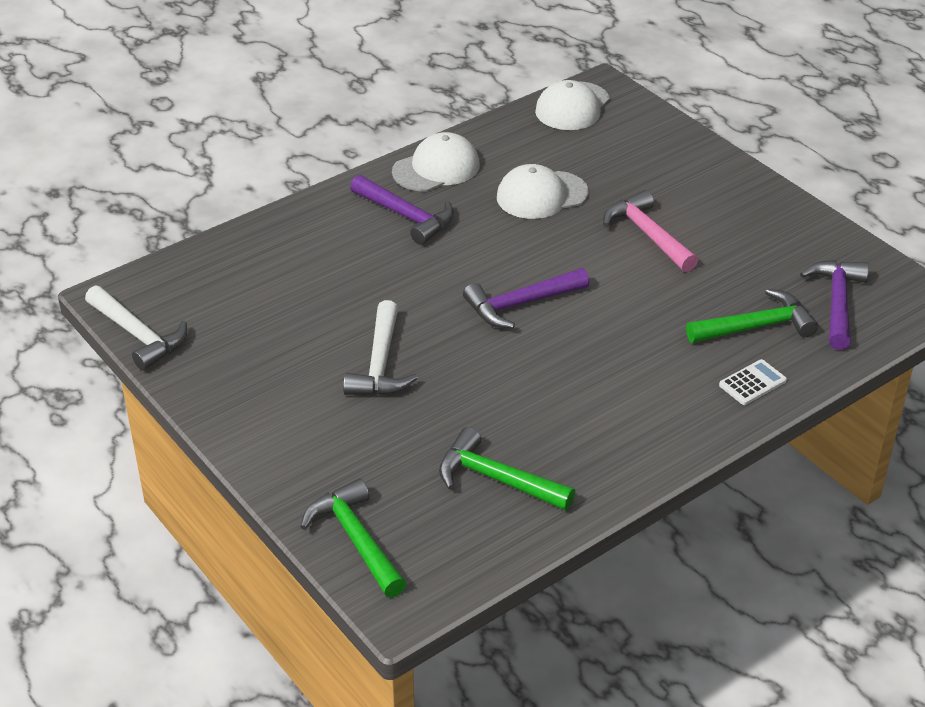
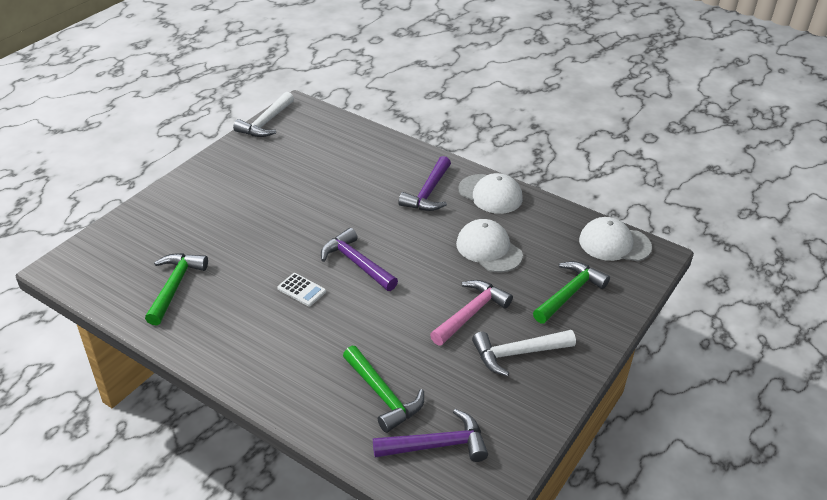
camera: 70 degrees right, 0 degrees up
(356, 539) = (111, 239): green hammer -> green hammer (569, 293)
(380, 364) = (271, 215): white hammer -> white hammer (517, 354)
(752, 383) = (312, 403): white calculator -> white calculator (301, 290)

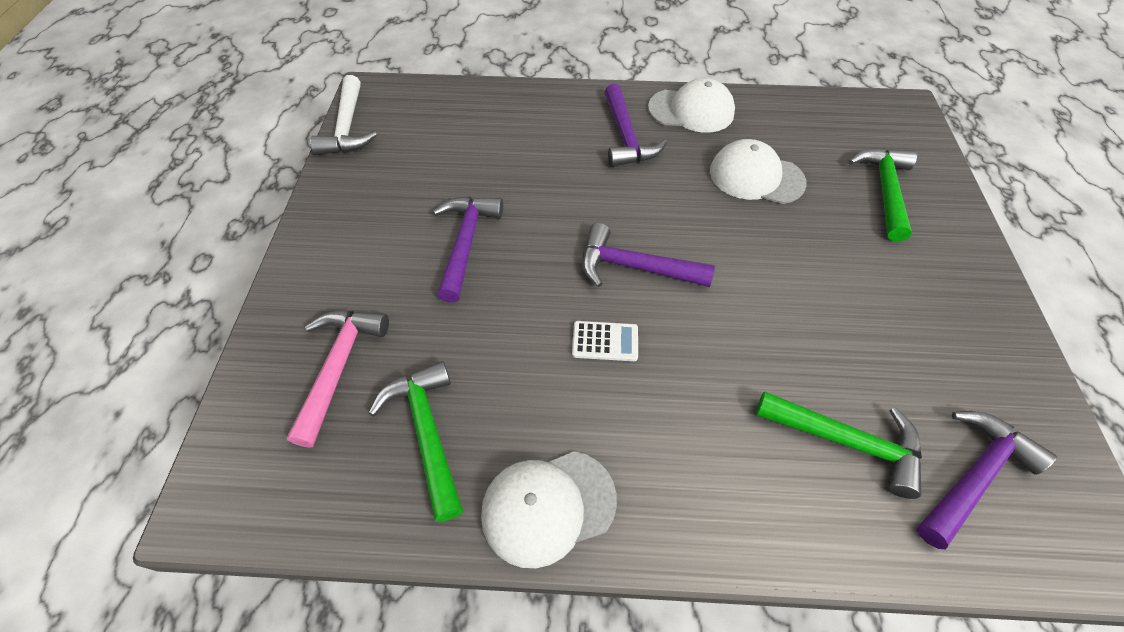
camera: 30 degrees left, 15 degrees up
(274, 210) = (466, 243): none -> purple hammer
(471, 313) = (820, 267): pink hammer -> pink hammer (339, 367)
(517, 354) = (917, 293): white hammer -> none
(614, 243) = (861, 113): white cap -> white cap (548, 506)

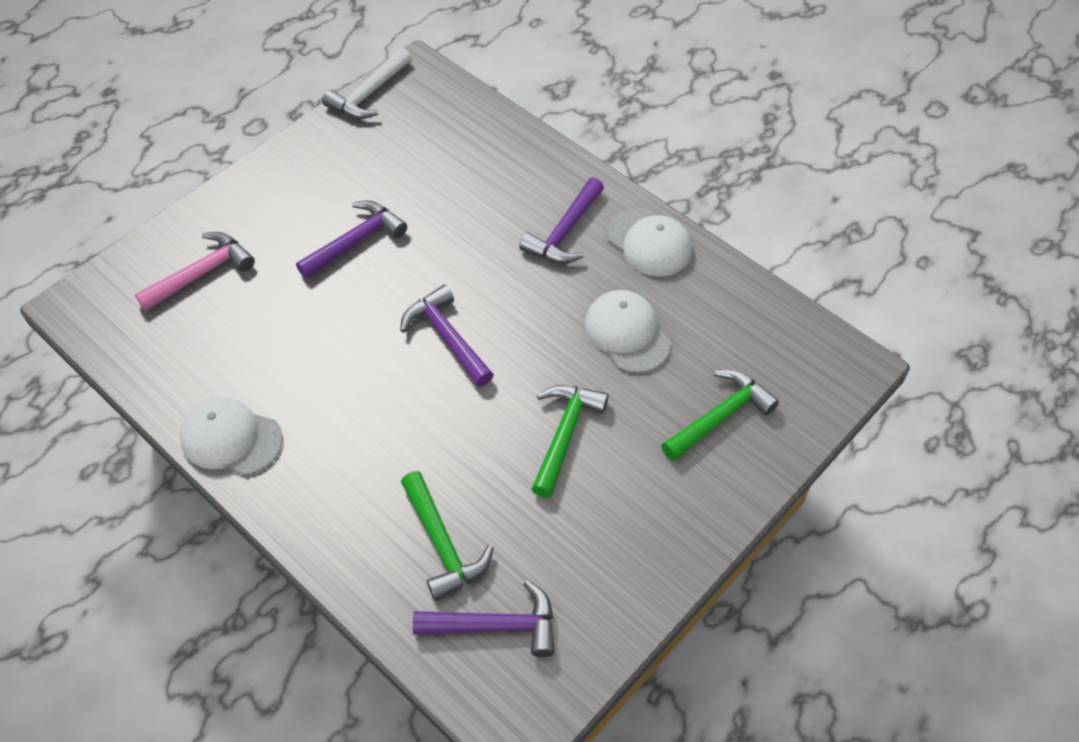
camera: 40 degrees right, 0 degrees up
(427, 432) = (211, 348): green hammer -> green hammer (564, 434)
(605, 341) = (369, 372): white calculator -> none

